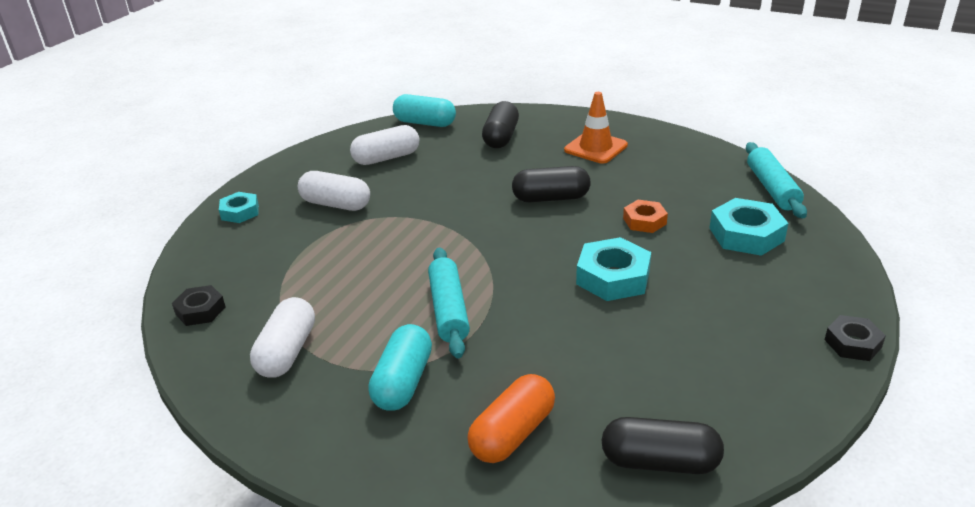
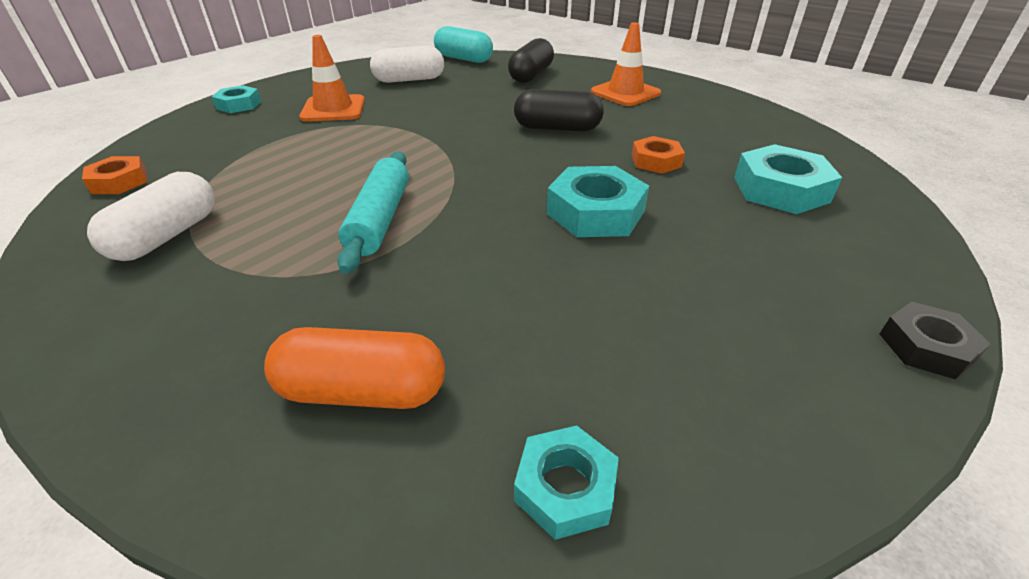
camera: 10 degrees right, 5 degrees up
(200, 310) = (119, 182): black nut -> orange nut
(336, 204) = (333, 109): white capsule -> orange traffic cone
(403, 382) = (268, 293): turquoise capsule -> none
(512, 433) = (363, 391): orange capsule -> orange capsule turned 45 degrees clockwise
(659, 462) = (565, 487): black capsule -> turquoise nut
(772, 188) = (821, 148): turquoise rolling pin -> none

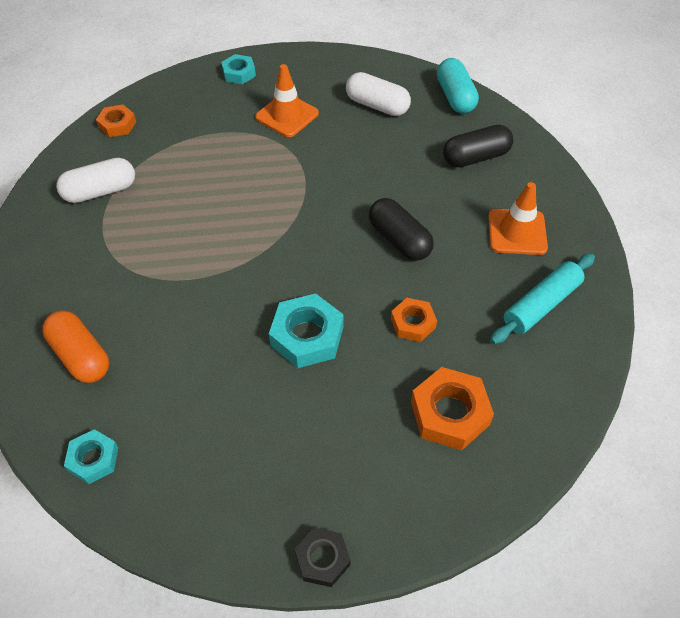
camera: 45 degrees right, 15 degrees up
(380, 219) = (196, 251): turquoise rolling pin -> turquoise rolling pin (541, 305)
(780, 189) = (450, 413): turquoise nut -> orange nut

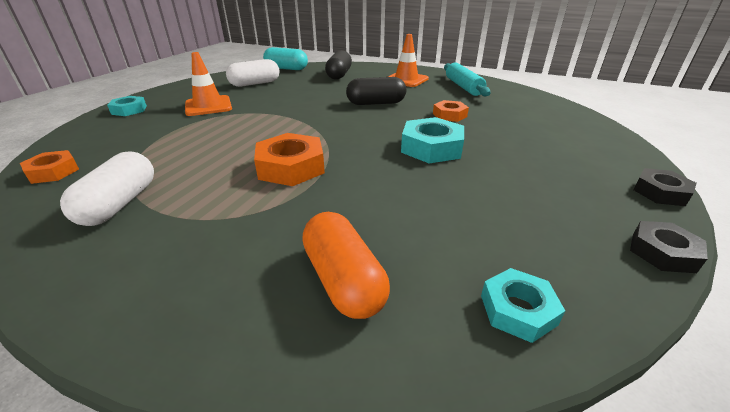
camera: 60 degrees left, 20 degrees down
(81, 356) = (343, 280): orange capsule -> orange capsule turned 75 degrees clockwise
(205, 553) = (662, 252): none -> black nut
(450, 413) = (531, 122): orange nut -> orange nut (291, 167)

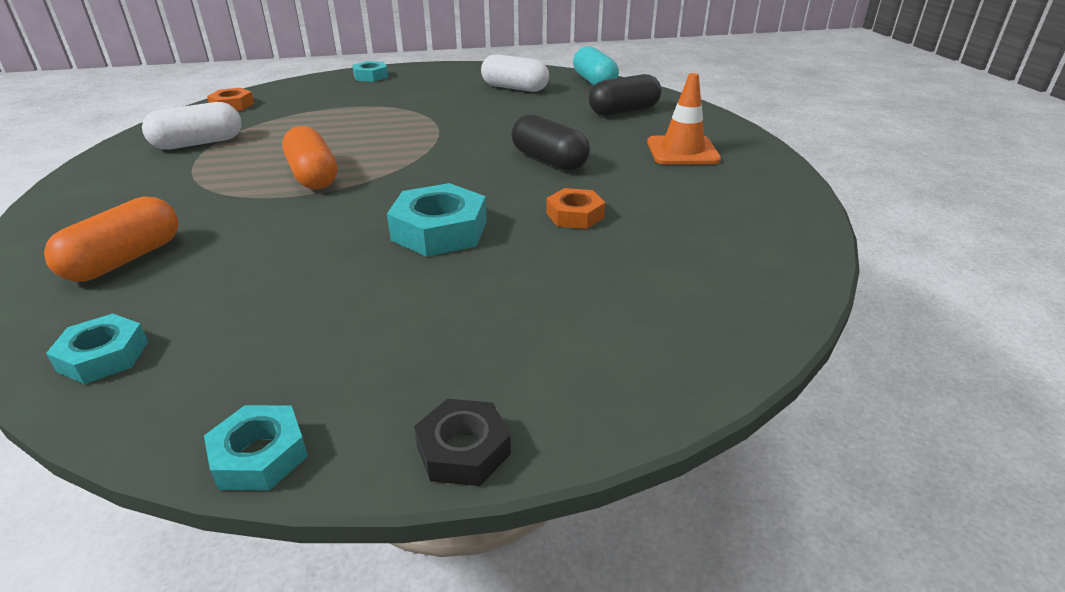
camera: 55 degrees right, 0 degrees up
(208, 106) = (419, 95): orange traffic cone -> none
(291, 167) = (313, 176): orange nut -> orange capsule
(463, 87) = (728, 196): turquoise rolling pin -> none
(662, 252) = (260, 455): black nut -> turquoise nut

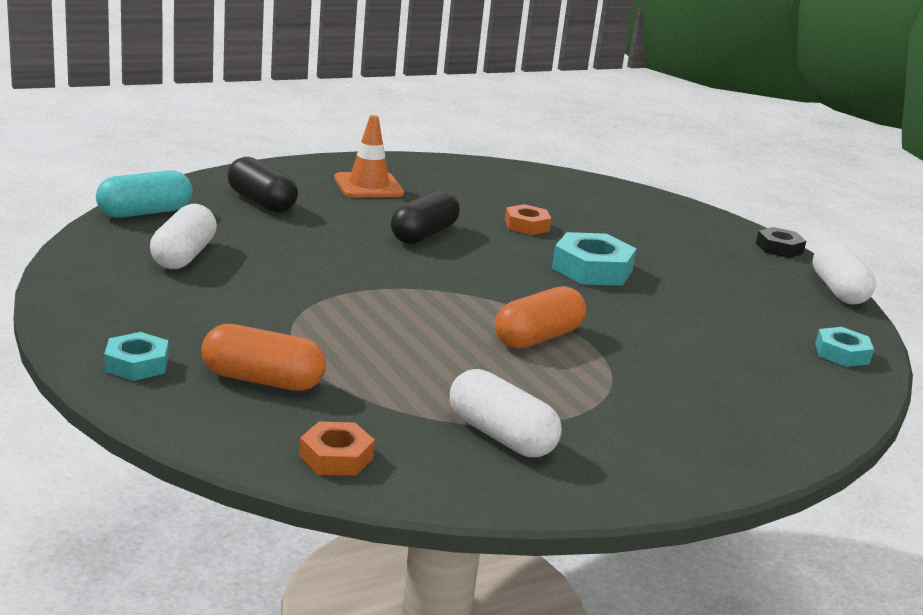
camera: 110 degrees left, 10 degrees down
(125, 260) = (756, 387): orange capsule -> orange capsule (262, 380)
(260, 455) = (838, 290): turquoise nut -> white capsule

